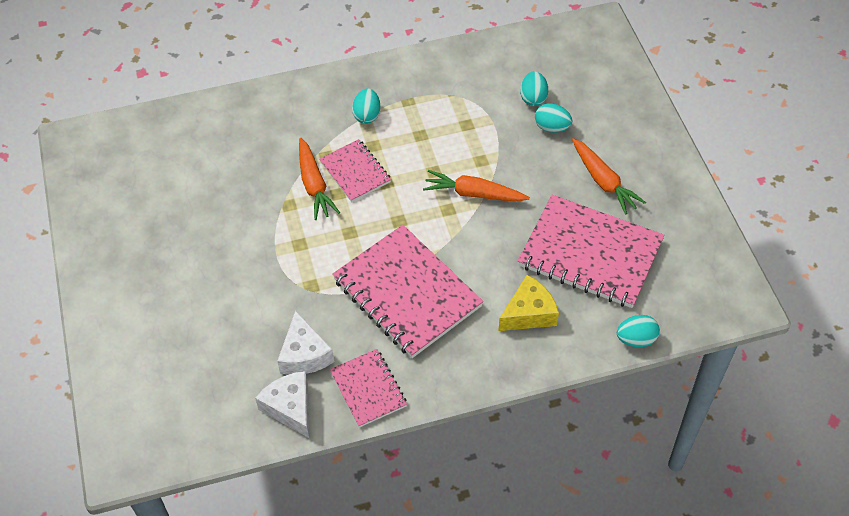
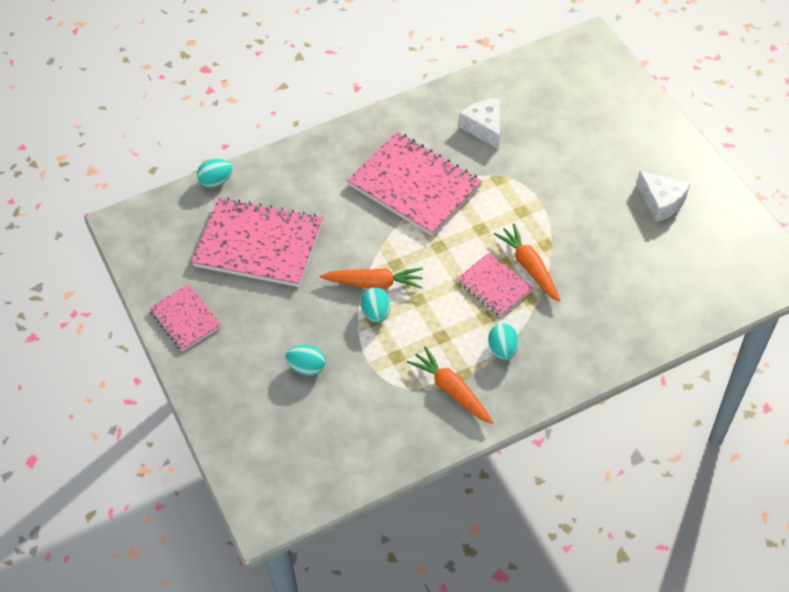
camera: 170 degrees right, 0 degrees up
(290, 408) = (481, 92): white cheese -> white cheese (661, 202)
(368, 389) = (426, 113): pink notebook -> pink notebook (185, 319)
(529, 313) = (307, 187): yellow cheese -> none
(533, 98) = (331, 400): turquoise egg -> turquoise egg (376, 313)
(603, 181) = (250, 316): orange carrot -> orange carrot (451, 390)

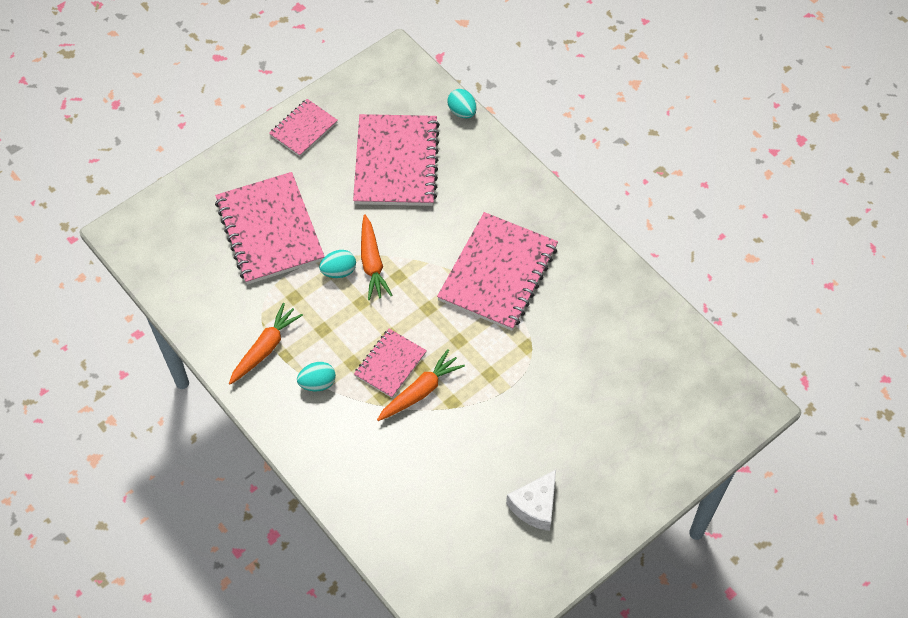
camera: 75 degrees right, 5 degrees up
(307, 367) = (270, 230): turquoise egg -> pink notebook
(484, 128) = (593, 321): white cheese -> none

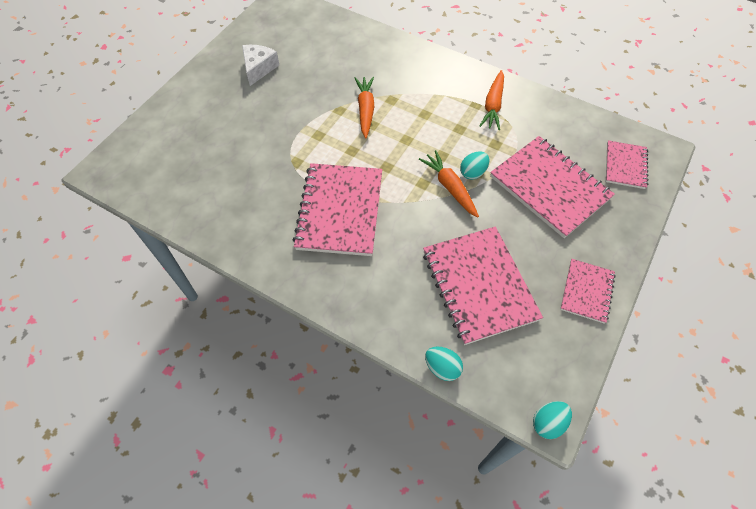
camera: 160 degrees right, 0 degrees up
(317, 383) = (442, 95): turquoise egg -> turquoise egg (548, 423)
(390, 364) = (396, 120): pink notebook -> pink notebook (625, 166)
(420, 391) = (365, 110): orange carrot -> orange carrot turned 150 degrees clockwise

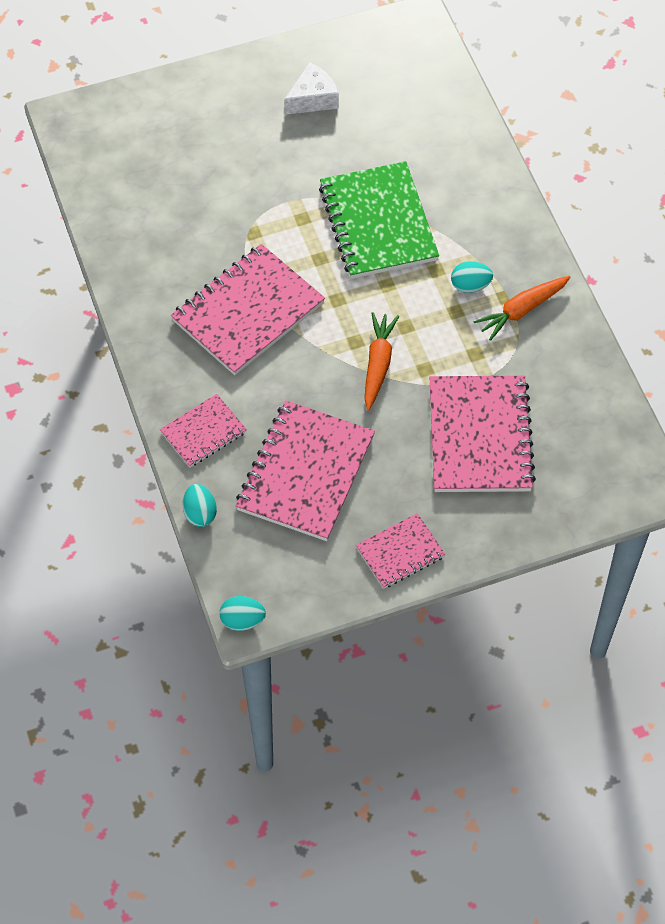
camera: 40 degrees right, 0 degrees up
(365, 110) = (378, 223): orange carrot -> green notebook
(473, 173) = (417, 366): turquoise egg -> turquoise egg (470, 286)
(625, 166) = (589, 473): pink notebook -> pink notebook (203, 432)

